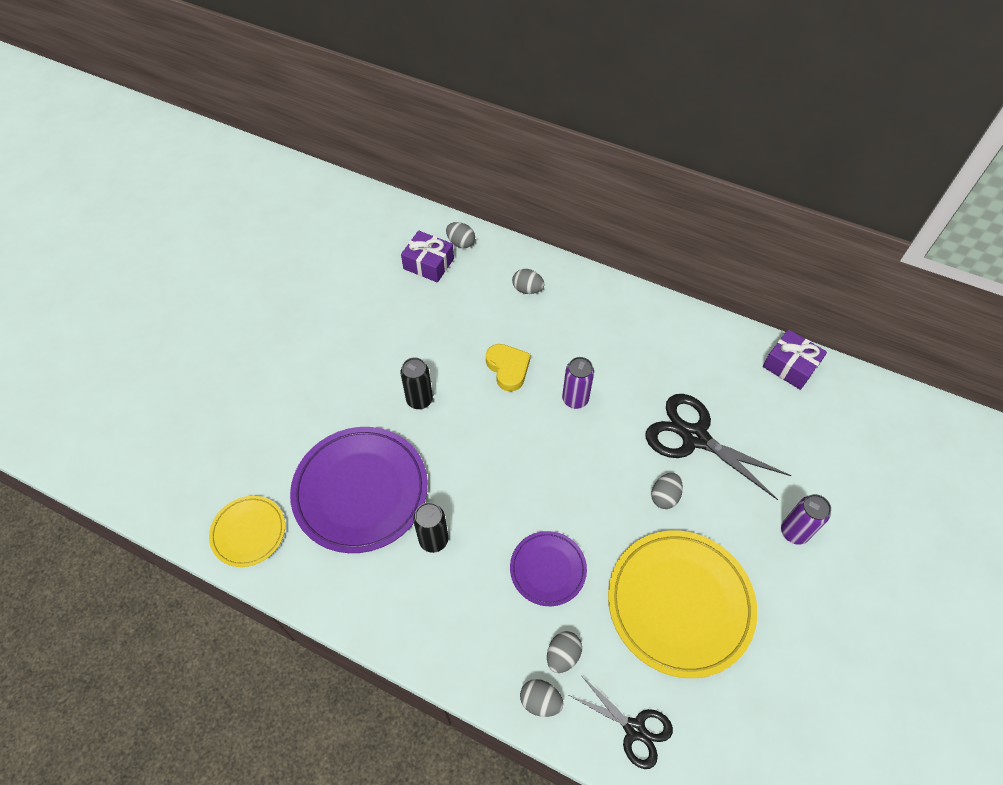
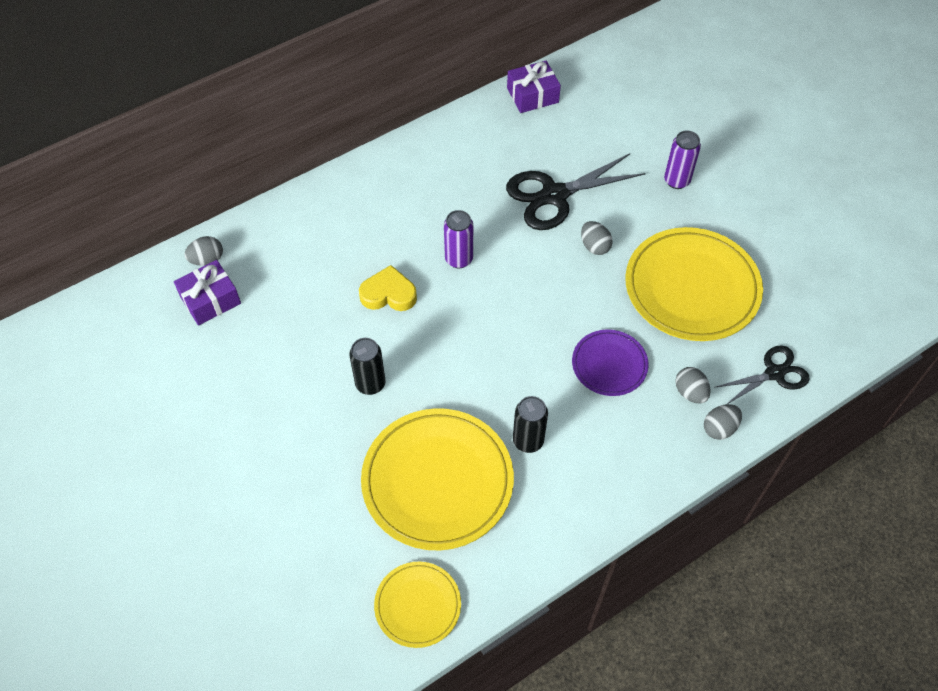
camera: 60 degrees left, 0 degrees up
(360, 491) = (437, 481): purple plate -> yellow plate
(527, 289) = (310, 233): grey egg -> none

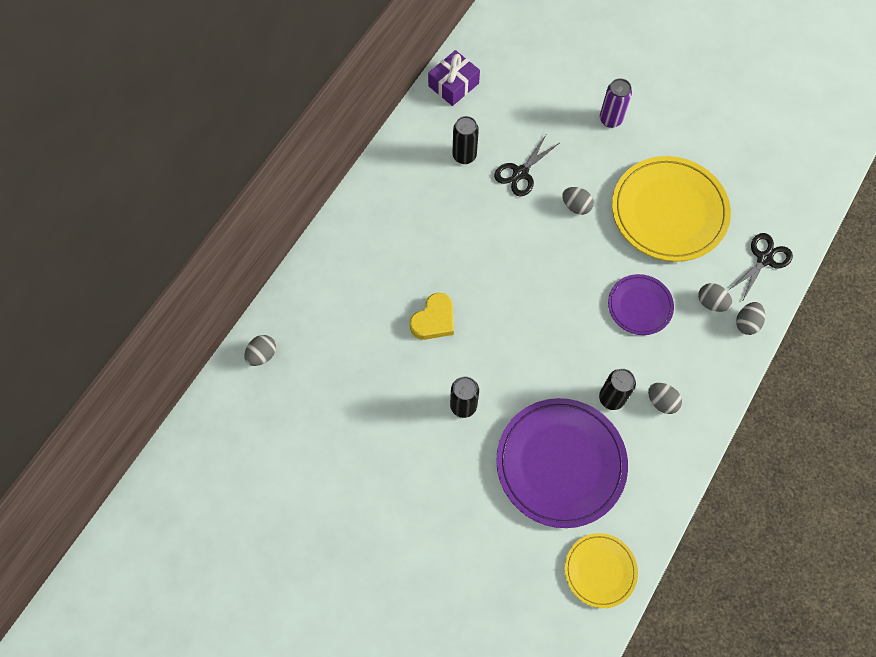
camera: 25 degrees left, 10 degrees up
(210, 300) = (287, 390): purple gift -> none
(388, 294) = (434, 320): yellow heart -> yellow heart turned 150 degrees clockwise
(437, 481) = (560, 463): yellow plate -> purple plate
(459, 259) = (474, 264): purple can -> none
(506, 160) = (464, 156): none -> black can
(554, 195) = (520, 173): black scissors -> black scissors, size x0.61
(580, 467) = (661, 402): none -> grey egg

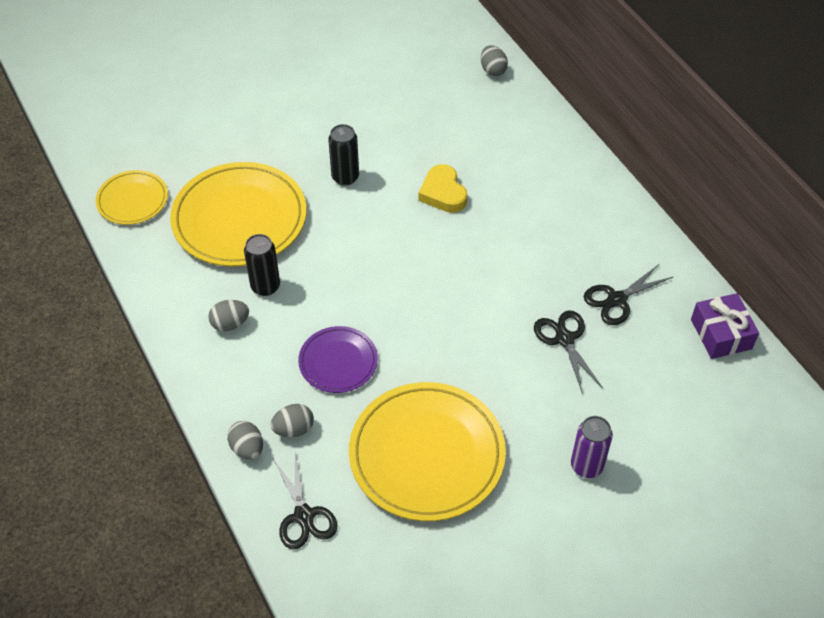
camera: 120 degrees right, 15 degrees down
(464, 156) = (617, 300): black can -> black scissors
(560, 463) = (239, 218): purple plate -> yellow plate
(576, 206) = (491, 368): grey egg -> none

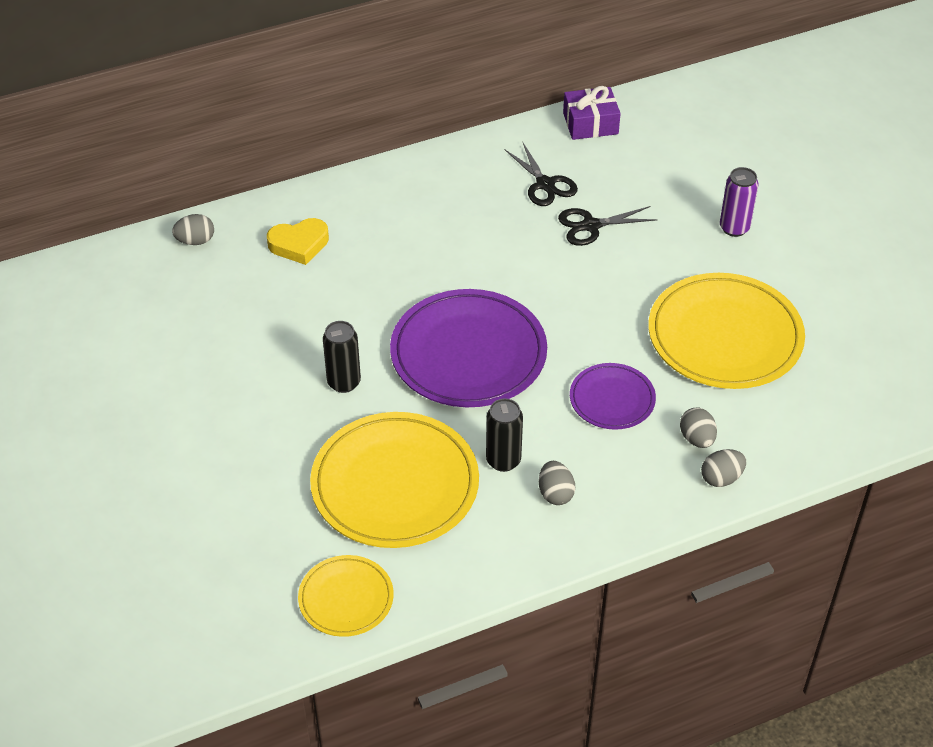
camera: 85 degrees left, 5 degrees down
(304, 516) = (798, 433): black scissors -> none
(384, 255) = (468, 353): none -> purple plate
(443, 193) = (383, 299): yellow heart -> yellow heart (299, 244)

